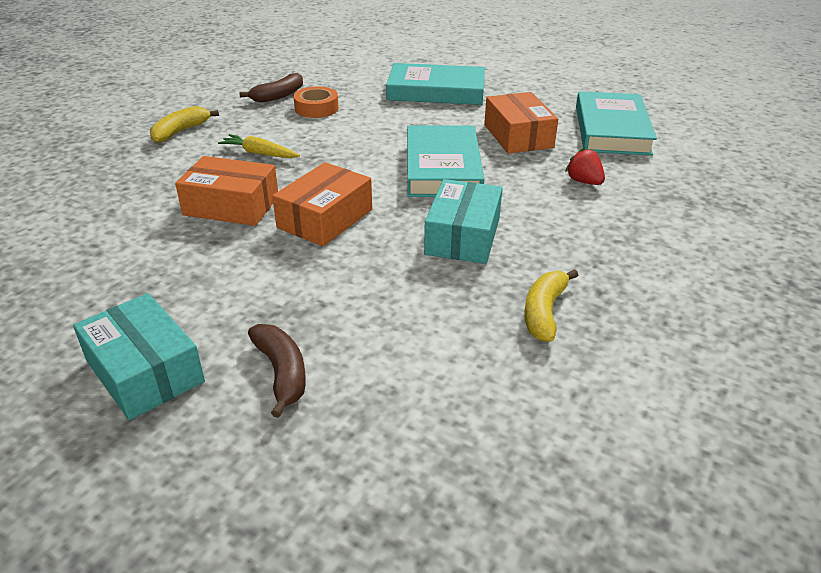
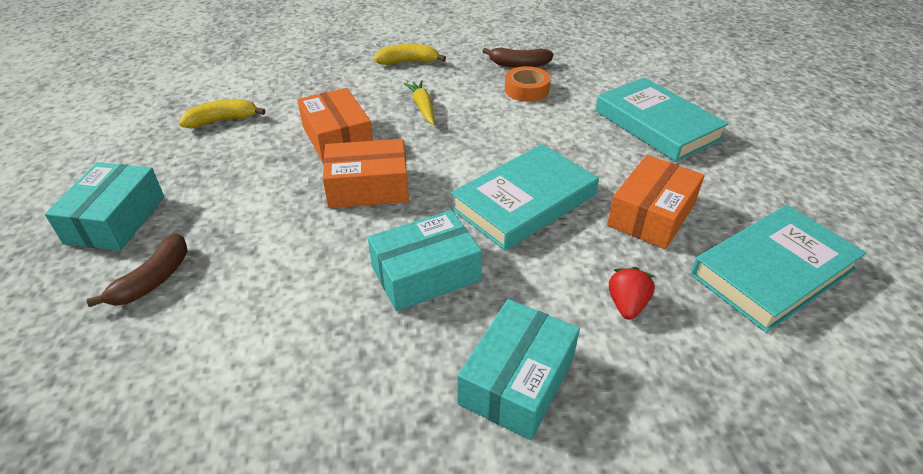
camera: 50 degrees right, 5 degrees up
(544, 312) = (355, 392): yellow banana -> yellow banana (222, 120)
(603, 245) = (517, 380): none -> turquoise box

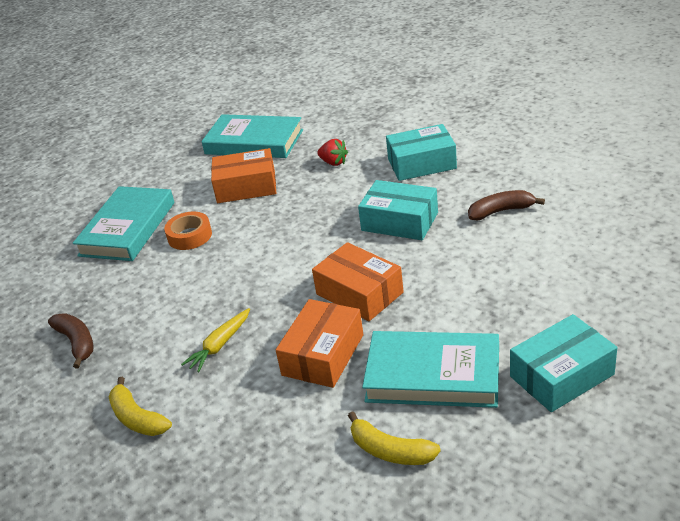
camera: 125 degrees left, 5 degrees down
(153, 280) = (559, 304): brown banana -> brown banana (501, 211)
(524, 202) = (290, 228): turquoise book -> turquoise book (433, 375)
(526, 90) = (127, 310): orange tape -> orange tape (189, 236)
(627, 305) = (333, 162): red strawberry -> red strawberry turned 120 degrees counterclockwise

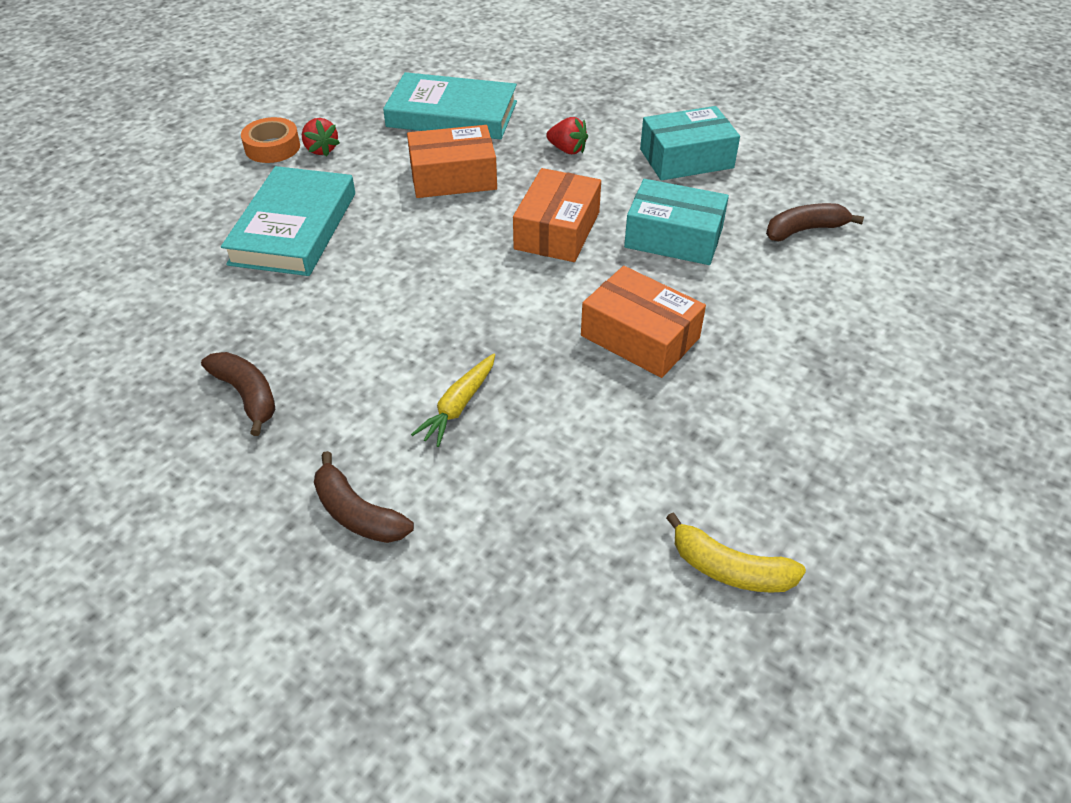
camera: 10 degrees left, 10 degrees up
(137, 418) = (357, 513): yellow banana -> brown banana
(156, 173) = (321, 149): none -> red strawberry
(189, 236) = (386, 243): orange tape -> orange tape (272, 147)
(323, 355) = (607, 425): orange box -> orange box (557, 230)
(433, 375) = (764, 458): turquoise book -> none
(561, 375) = (935, 464): turquoise box -> none

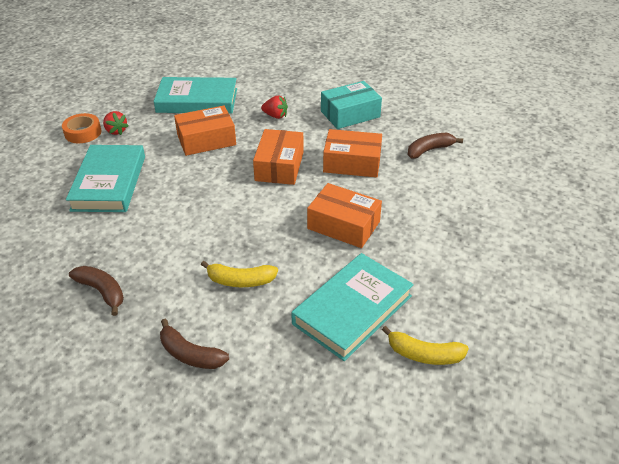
camera: 10 degrees left, 5 degrees down
(458, 406) = (240, 281): yellow carrot -> yellow banana
(626, 477) = (352, 309): none -> turquoise book
(673, 237) = (352, 163): turquoise box -> orange box

